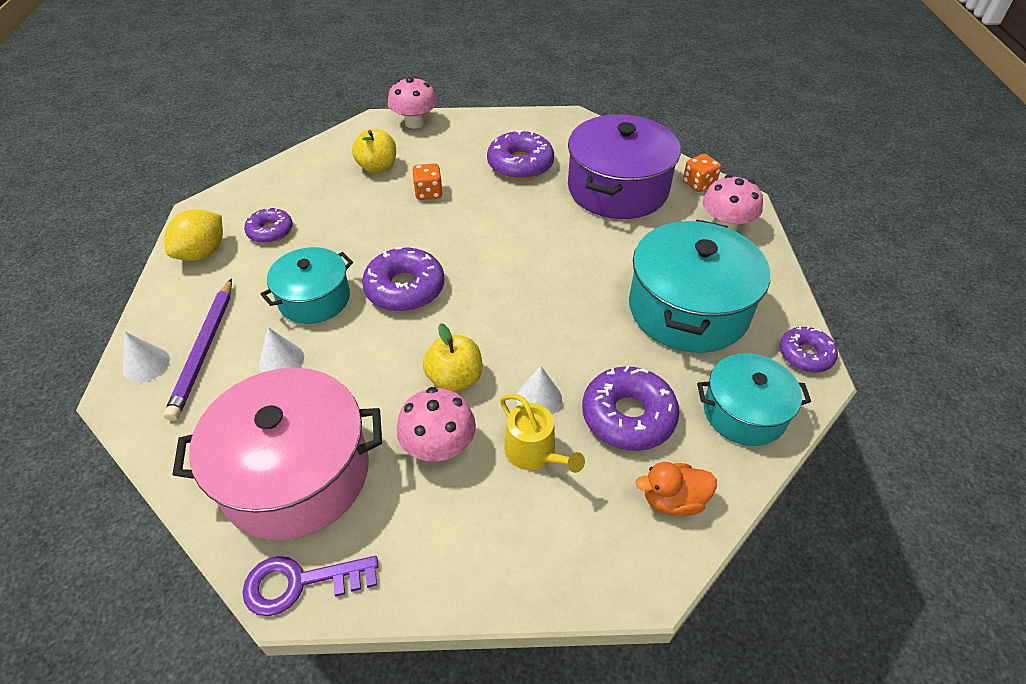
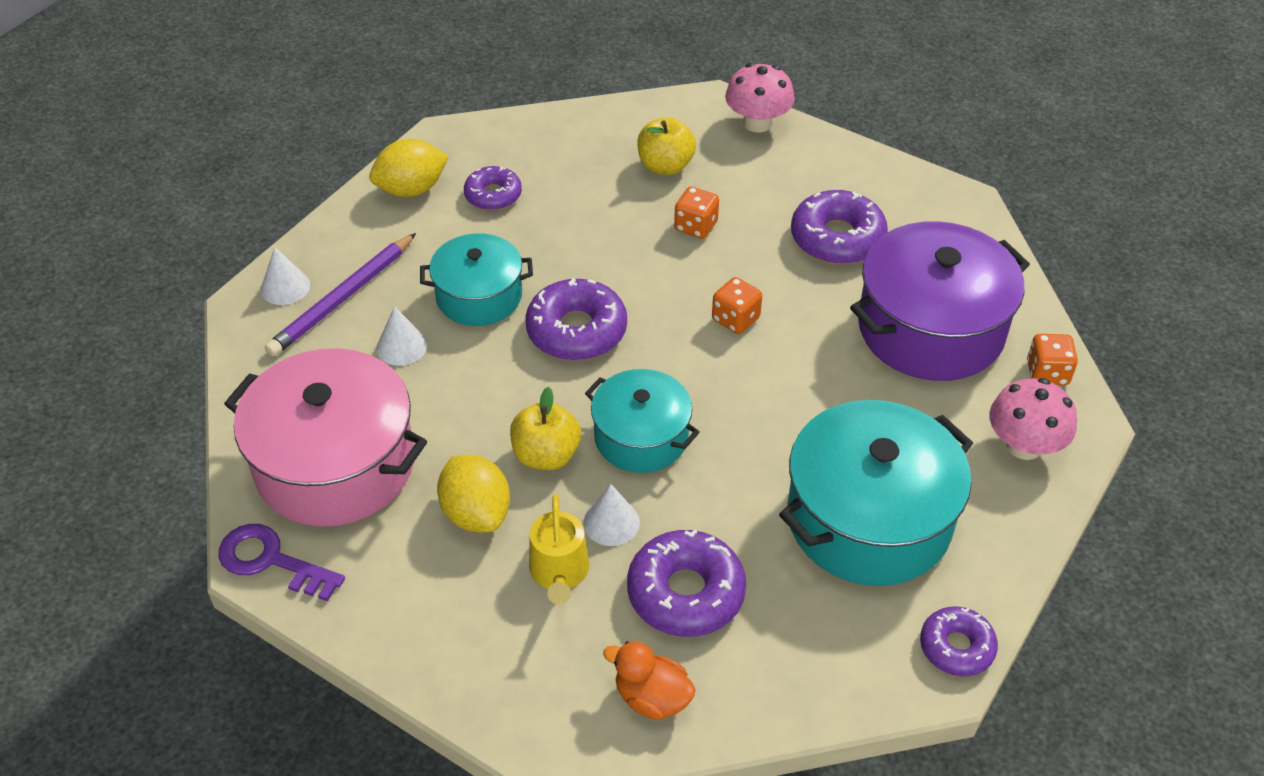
camera: 35 degrees right, 0 degrees up
(439, 446) = (476, 513): pink mushroom -> yellow lemon
(502, 234) = (735, 319): none -> orange dice
(744, 412) = (815, 663): turquoise pot -> turquoise pot (641, 437)

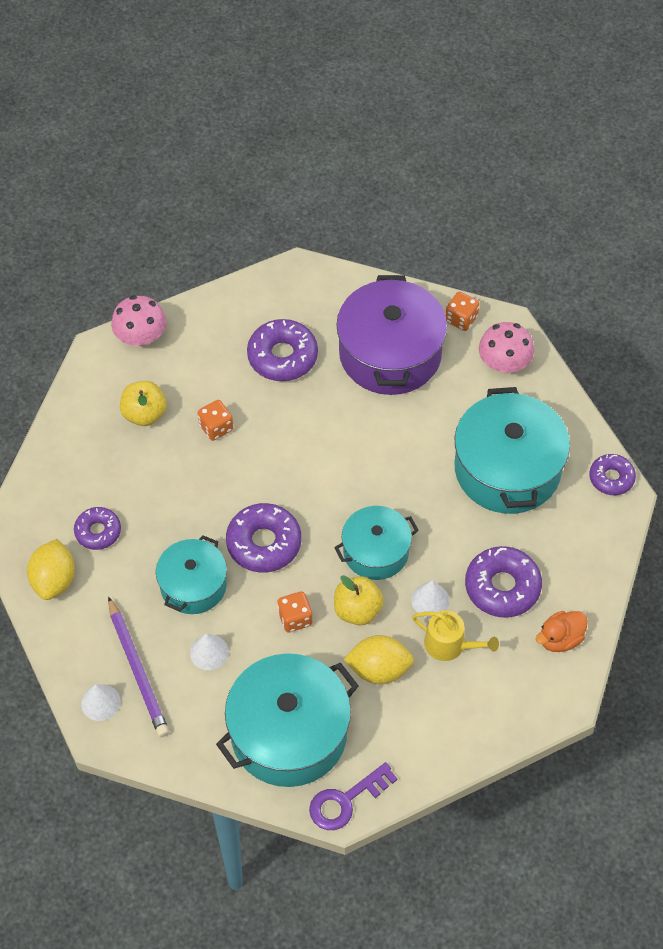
camera: 60 degrees left, 10 degrees up
(335, 464) = (289, 733): pink pot -> turquoise pot
(735, 319) = (314, 450): orange dice -> orange dice (295, 618)

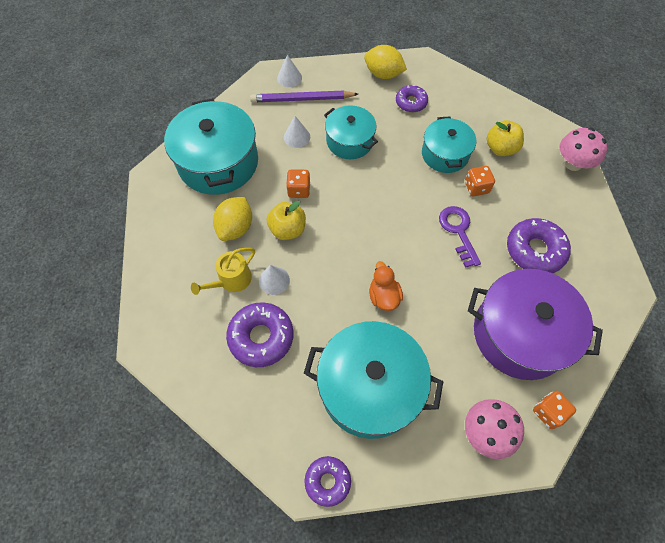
camera: 110 degrees right, 5 degrees up
(264, 543) = (366, 189): purple donut -> none
(346, 800) = (156, 179): purple key -> purple key (458, 231)
(376, 552) = (330, 257): turquoise pot -> turquoise pot (445, 154)
(560, 639) = (196, 363): orange duck -> orange duck (384, 296)

